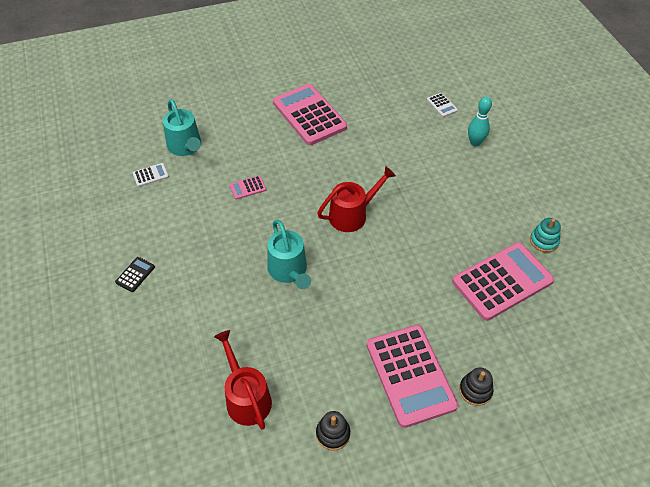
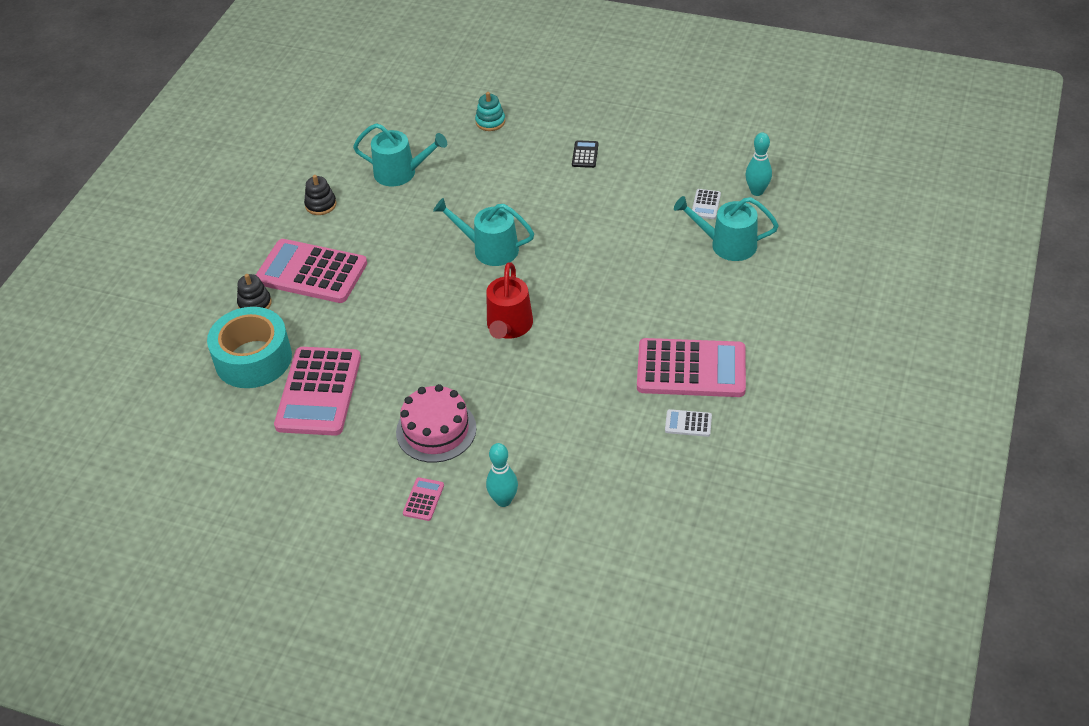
camera: 130 degrees right, 5 degrees down
(118, 156) = (757, 191): none -> turquoise bowling pin
(135, 274) = (585, 154): black calculator -> black calculator turned 150 degrees counterclockwise
(246, 398) = (400, 173): red watering can -> turquoise watering can
(248, 188) = (621, 266): pink calculator -> pink calculator (423, 499)
(442, 105) = (595, 511): white calculator -> white calculator (688, 423)
(464, 200) = (436, 430): none -> pink cake
(519, 345) = (253, 359): none -> turquoise tape
(544, 241) = (321, 460): turquoise stacking toy -> turquoise stacking toy (490, 122)

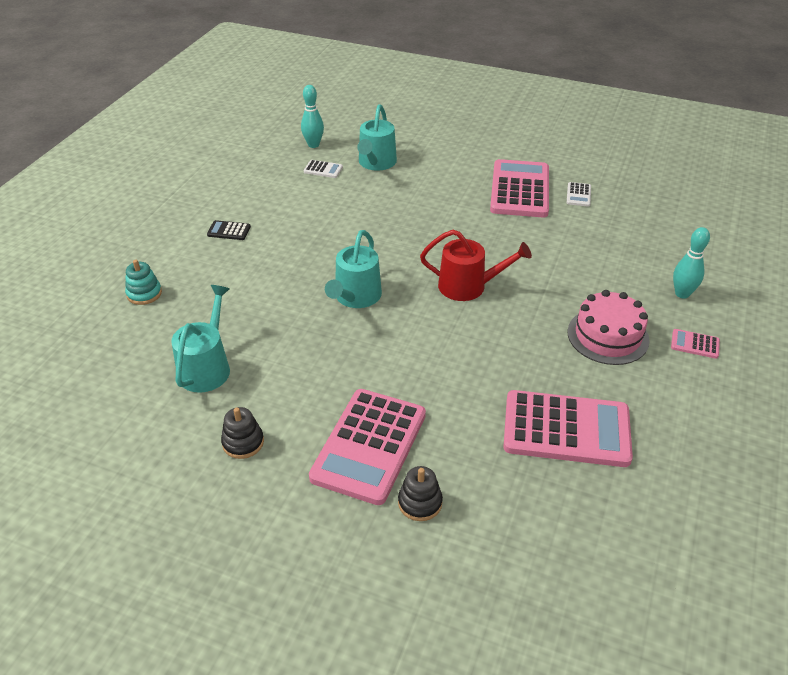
camera: 90 degrees left, 5 degrees down
(253, 359) = (517, 497): turquoise tape -> none

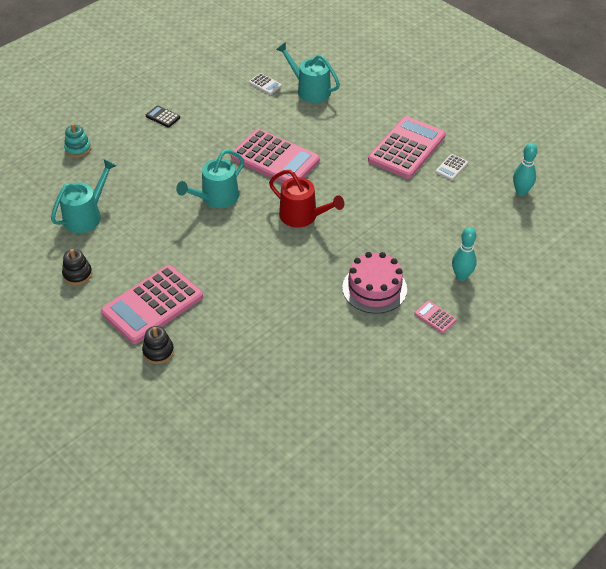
camera: 25 degrees right, 5 degrees up
(313, 145) = (273, 59): turquoise bowling pin -> turquoise bowling pin (521, 192)
(376, 163) = (310, 90): turquoise watering can -> turquoise watering can turned 90 degrees clockwise
(566, 429) = (288, 342): pink calculator -> pink calculator (275, 159)

